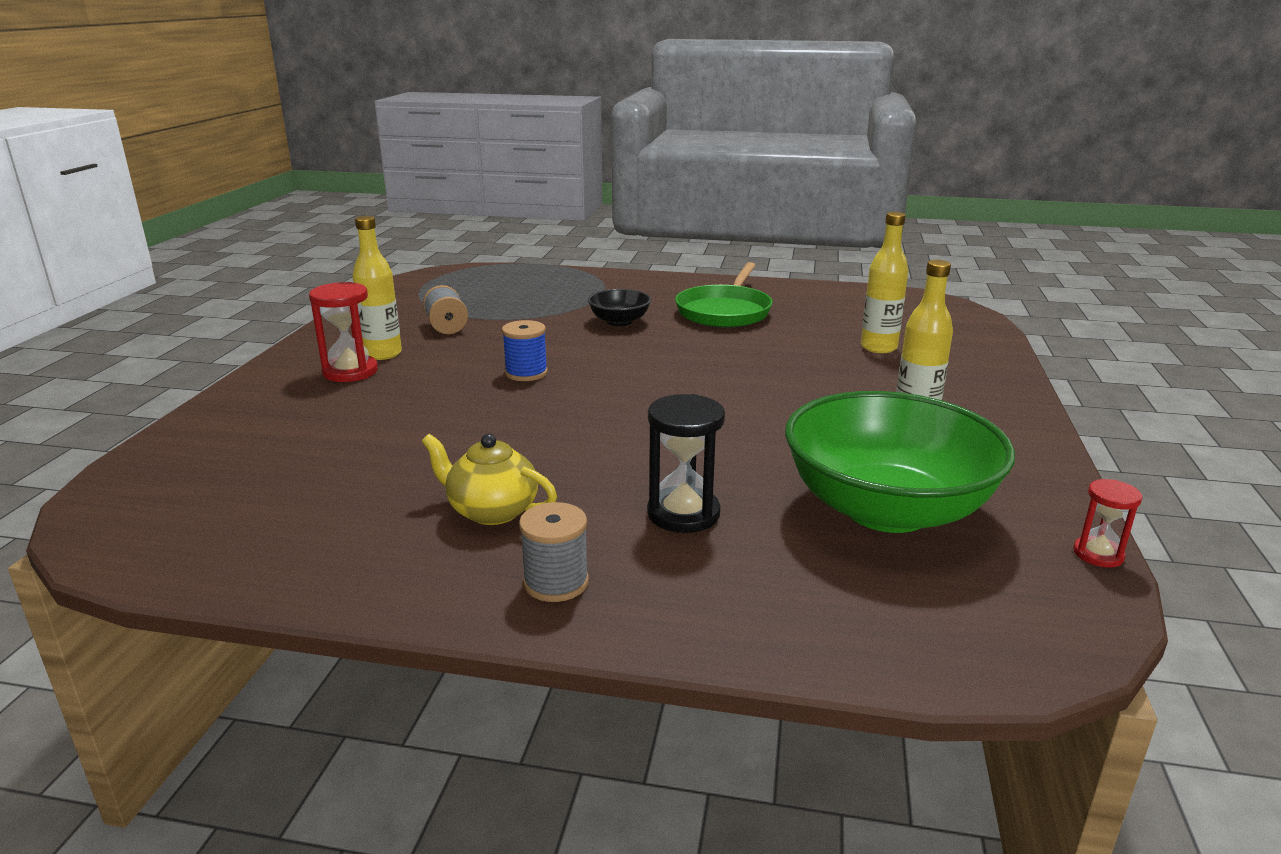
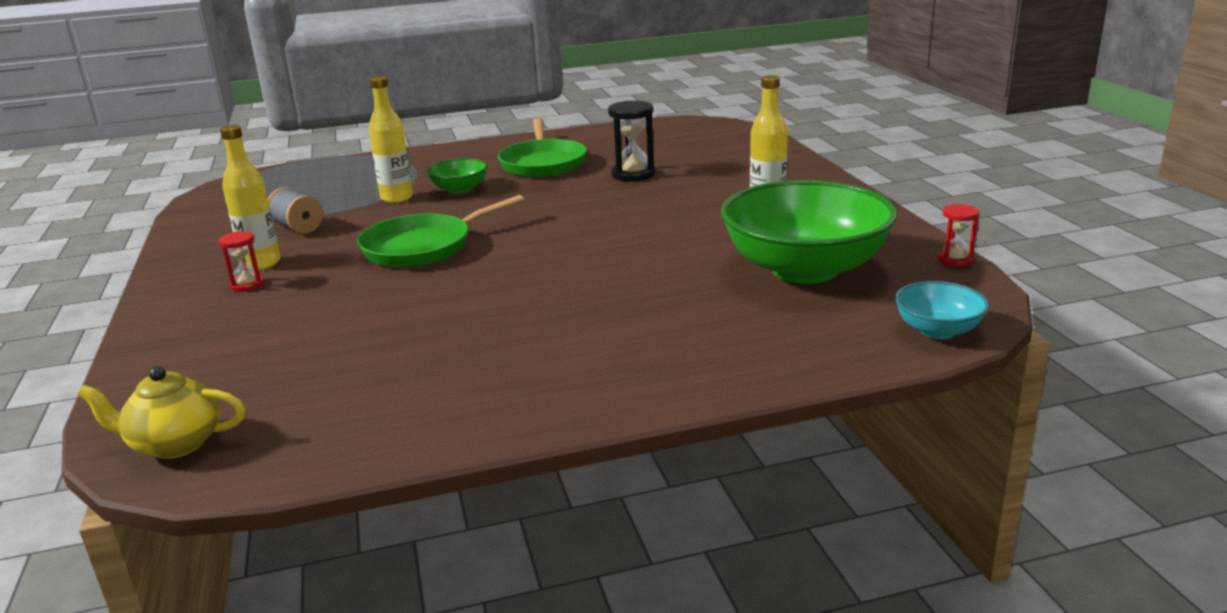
camera: 25 degrees left, 0 degrees up
(350, 372) = (247, 285): red hourglass -> red hourglass, size x0.60
(492, 510) = (517, 349): yellow teapot -> yellow teapot (175, 444)
(526, 373) = (423, 247): blue spool -> green pan
(556, 582) = (625, 379): grey spool -> none
(619, 321) = (459, 189): black bowl -> green bowl
(683, 513) = (668, 310): black hourglass -> black hourglass (633, 174)
(878, 347) = (693, 165): yellow bottle -> yellow bottle (397, 198)
(982, 649) = (937, 330): none -> turquoise bowl

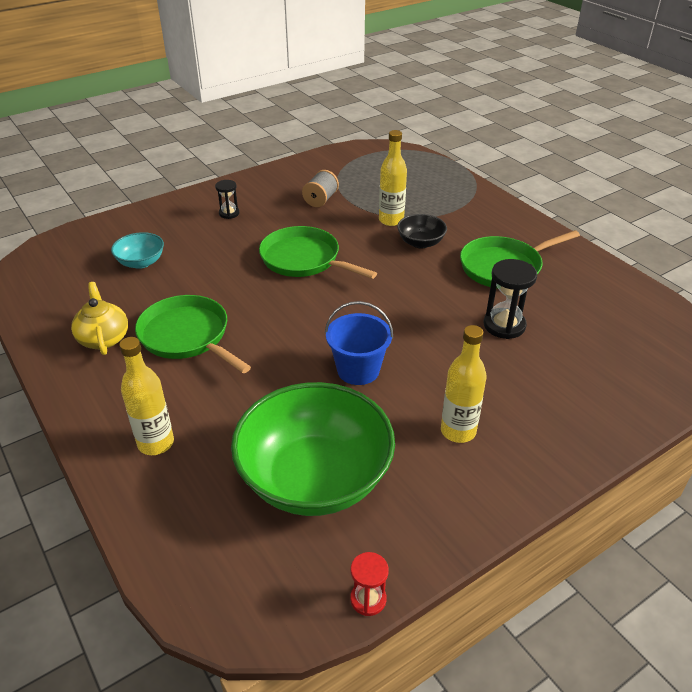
camera: 70 degrees right, 15 degrees up
(175, 444) = (46, 259): yellow teapot -> yellow teapot (104, 338)
(247, 285) = (229, 213): red hourglass -> black hourglass
(261, 263) = (261, 207): yellow bottle -> yellow bottle (156, 443)
(459, 189) = (420, 243): green bowl -> black bowl
(517, 324) = (187, 336): none -> green pan
(655, 237) = (358, 370): none -> blue bucket
(937, 330) = (202, 588): turquoise bowl -> turquoise bowl (141, 262)

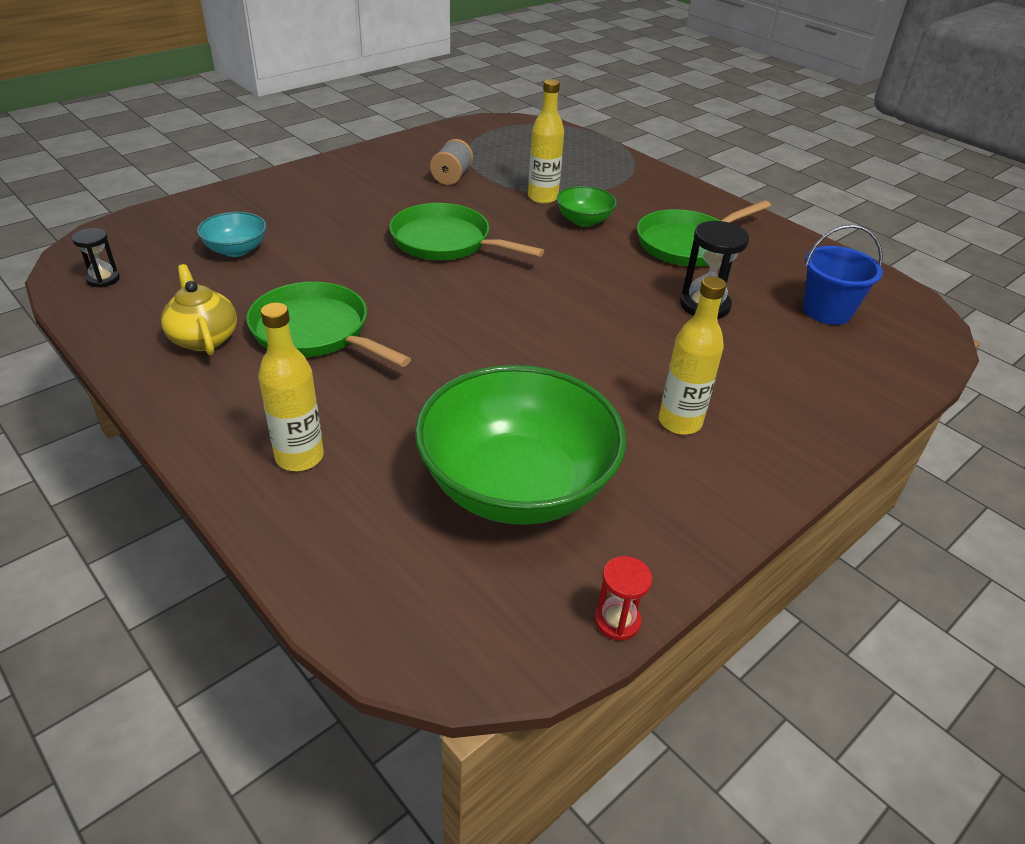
camera: 10 degrees left, 0 degrees up
(229, 213) = (339, 193): black hourglass -> black hourglass (103, 279)
(358, 370) = (542, 360): blue bucket -> blue bucket (827, 311)
(420, 243) = (584, 220): black bowl -> green bowl

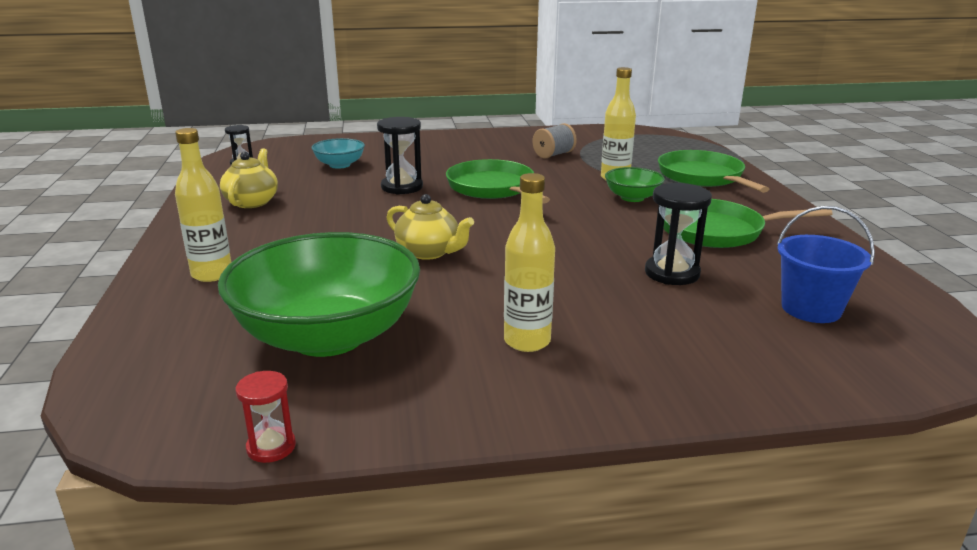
camera: 35 degrees right, 15 degrees down
(315, 331) = (324, 214): green pan -> green pan (703, 177)
(351, 266) = (402, 187): none -> black hourglass
(484, 349) = (429, 252): none -> yellow teapot

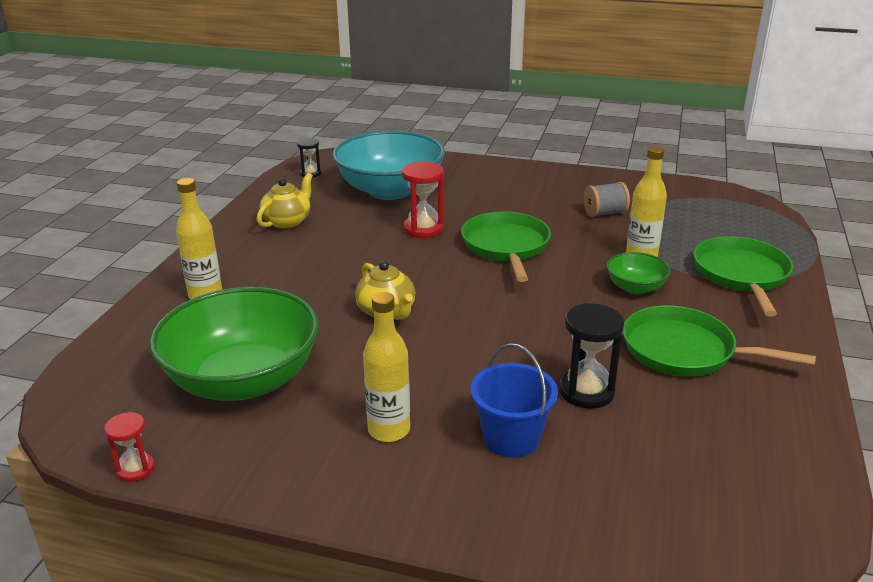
camera: 25 degrees right, 5 degrees up
(339, 165) = (390, 190): turquoise bowl -> turquoise bowl, size x2.19
(402, 187) = (423, 229): black hourglass -> red hourglass
(811, 309) = (687, 471): blue bucket -> blue bucket (511, 438)

